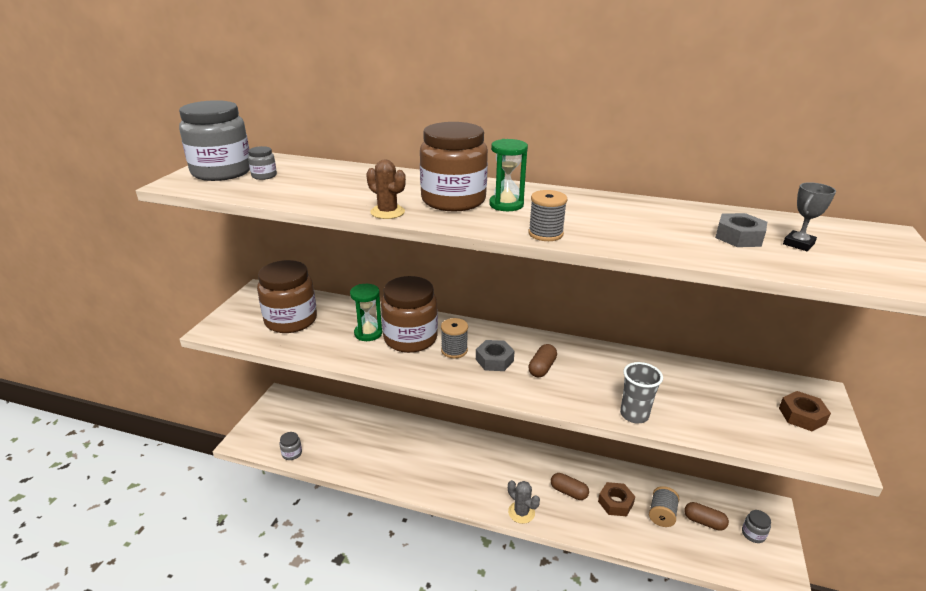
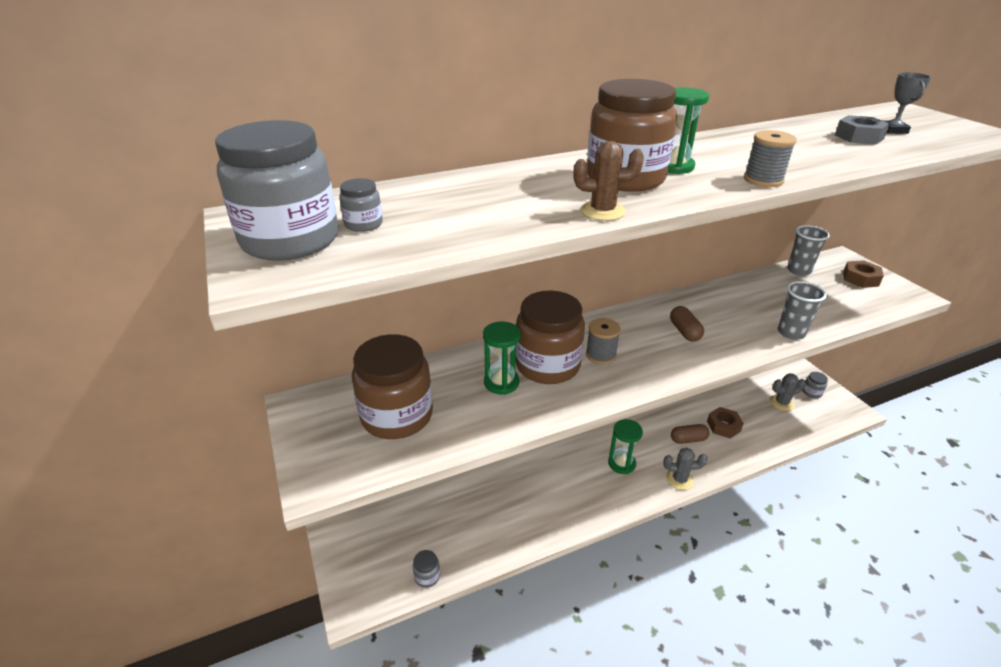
camera: 40 degrees left, 5 degrees up
(491, 473) = (621, 463): none -> green hourglass
(494, 360) = (643, 345): grey nut -> none
(661, 514) = (756, 415): grey spool -> none
(704, 522) = (781, 403): brown capsule -> grey cactus
(740, 378) = (798, 271): none -> grey cup

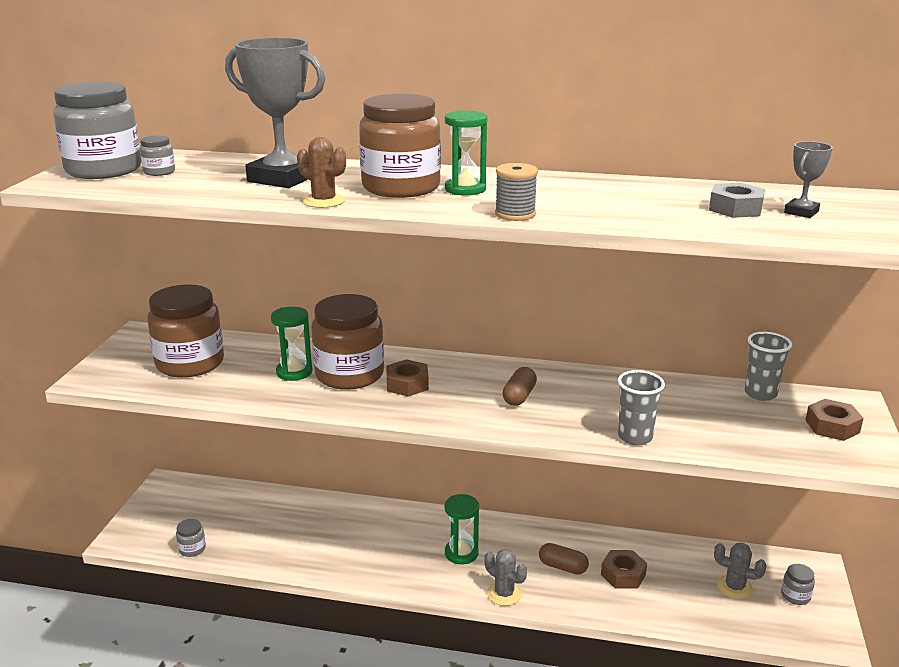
camera: 35 degrees right, 10 degrees down
(506, 197) = (282, 178): none -> grey trophy
(601, 355) = (407, 384): grey spool -> brown nut

